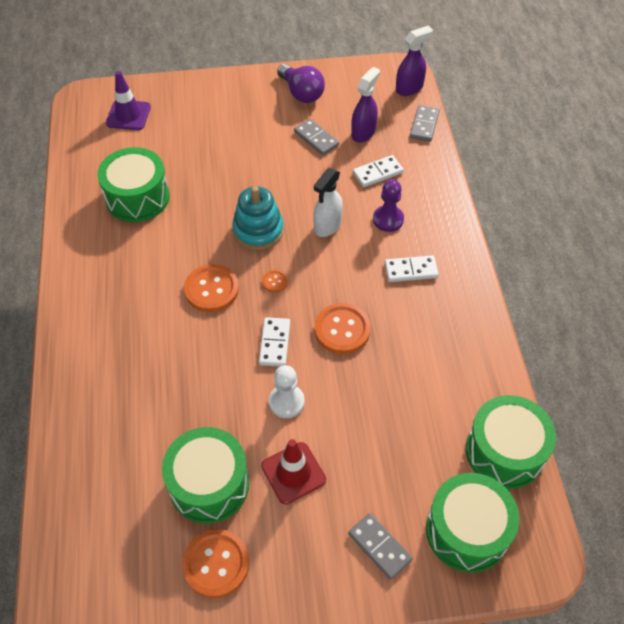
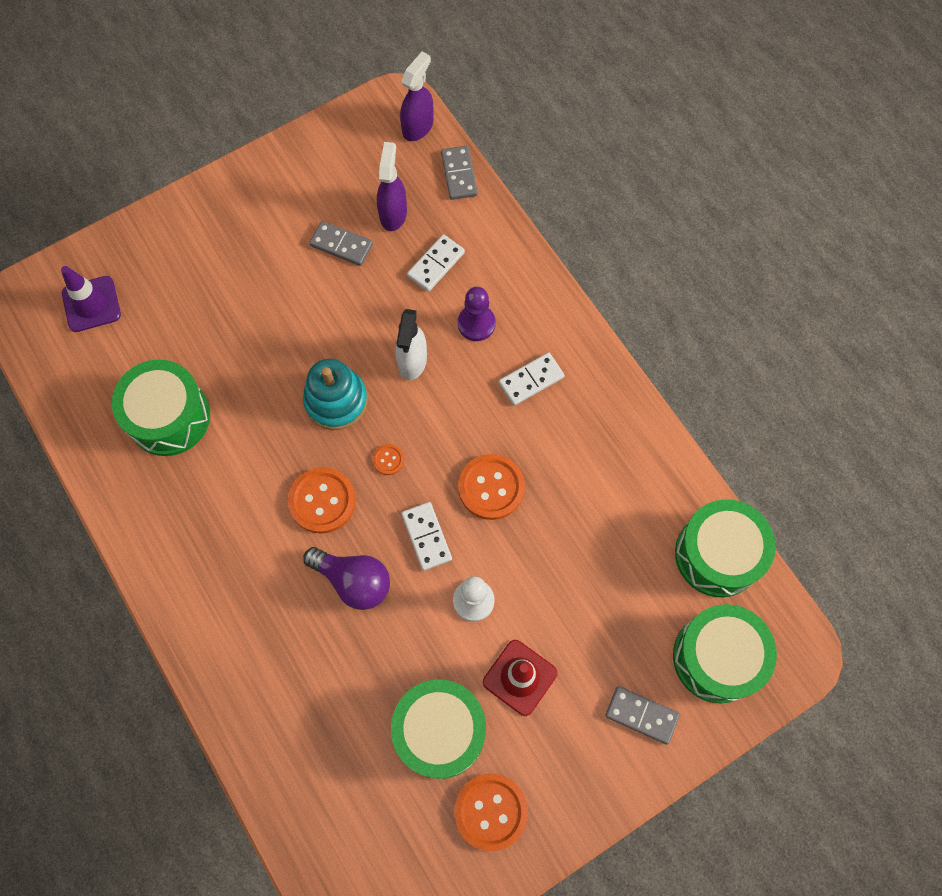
camera: 25 degrees left, 15 degrees up
(301, 93) = (291, 185): purple light bulb -> purple light bulb (353, 581)

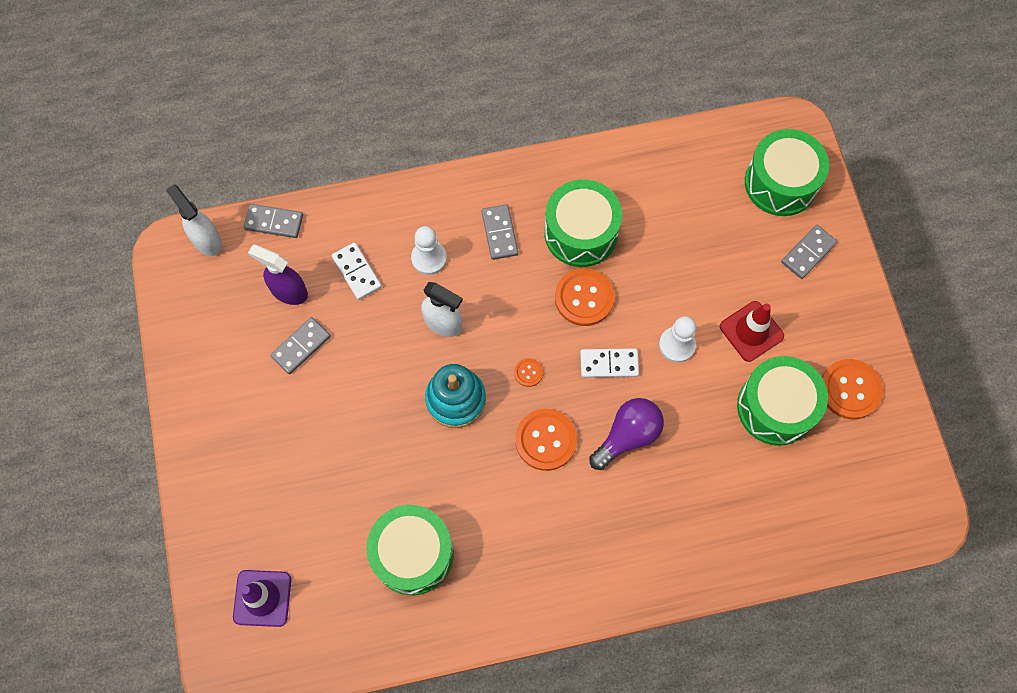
camera: 70 degrees left, 0 degrees up
(418, 126) = (206, 240): purple spray bottle -> white spray bottle
(476, 324) = (429, 258): purple pawn -> white pawn
(531, 380) = (500, 233): white domino -> grey domino
(717, 554) = (700, 151): green drum -> green drum (581, 233)

